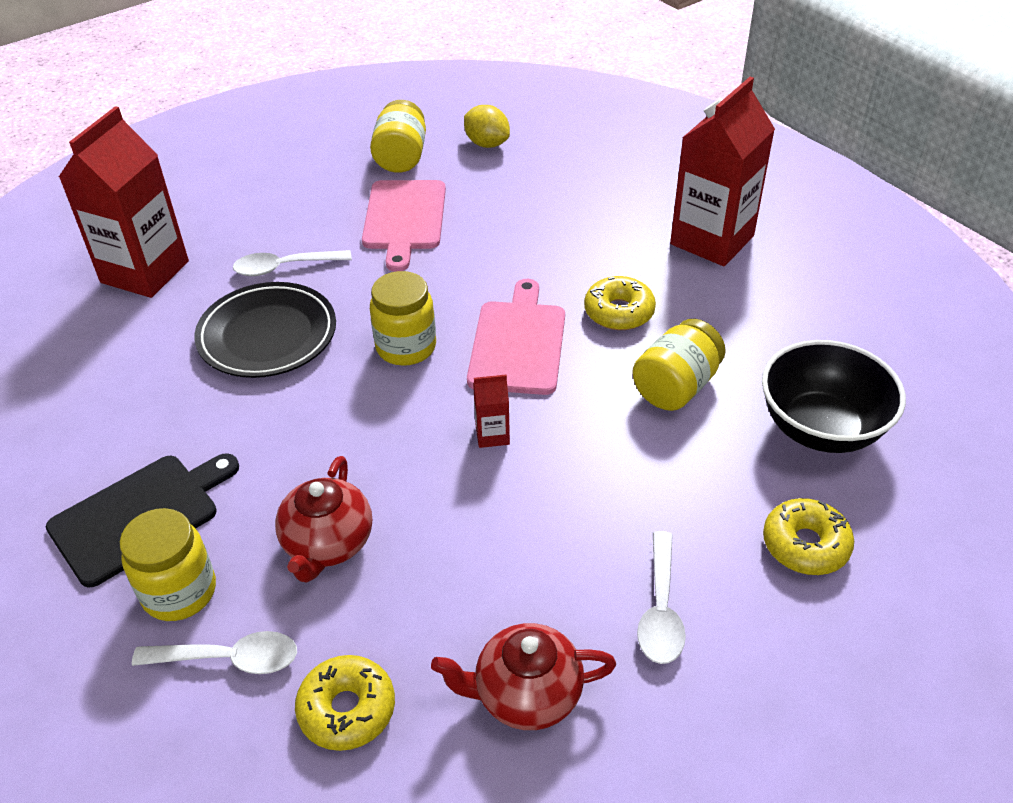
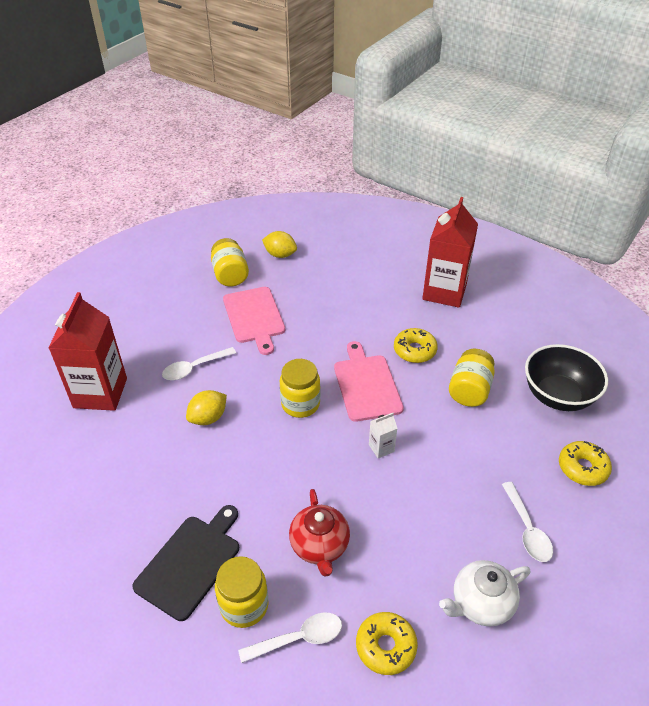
camera: 20 degrees left, 0 degrees up
(267, 335) = (208, 418): black plate -> yellow lemon
(492, 435) = (381, 448): red carton -> white carton
(525, 694) = (480, 603): red teapot -> white teapot

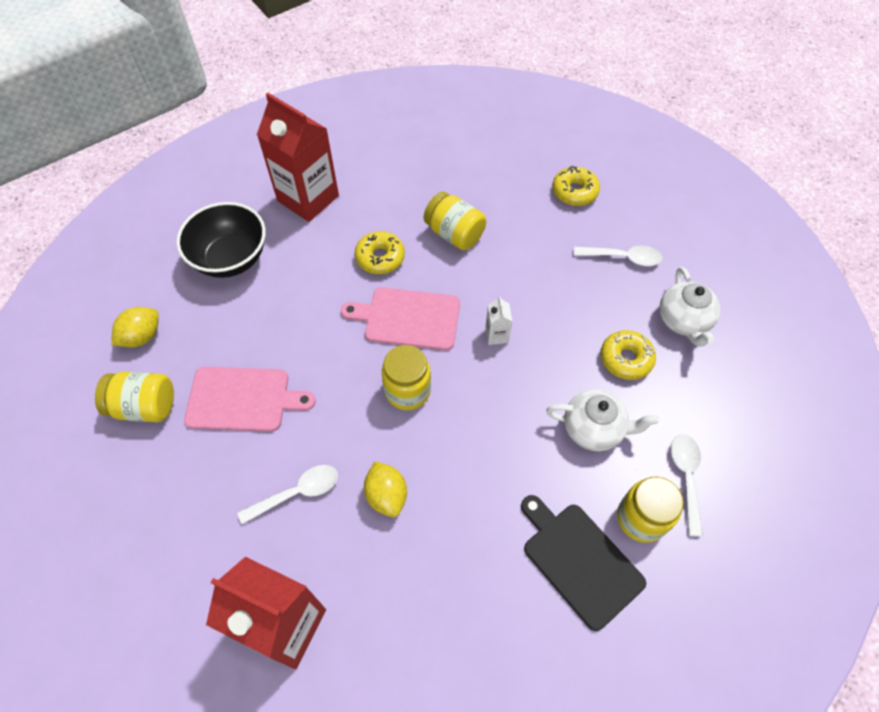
camera: 70 degrees left, 15 degrees up
(194, 368) = (297, 493): white spoon -> white spoon turned 105 degrees counterclockwise
(320, 546) = (594, 428): red teapot -> white teapot
(385, 646) = (707, 407): yellow donut -> yellow donut (626, 359)
(558, 396) = (490, 171): black bowl -> black bowl (231, 259)

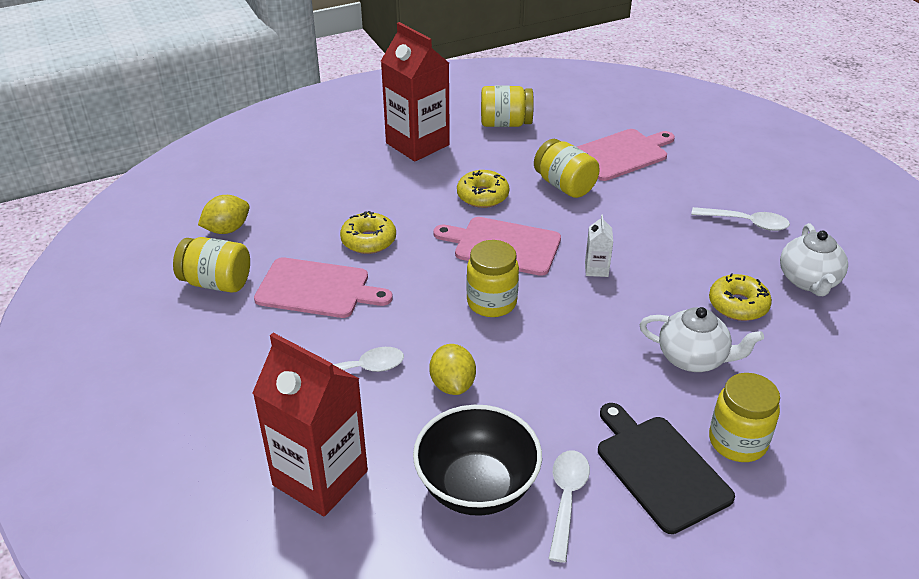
camera: 10 degrees right, 20 degrees down
(231, 259) = (330, 181): black bowl -> black bowl (477, 487)
(388, 160) = (505, 123): none -> yellow jar
(502, 186) = (621, 154): none -> pink cutting board
(574, 192) = (700, 166): yellow donut -> yellow donut (368, 240)
(686, 477) = (795, 413): white spoon -> white spoon (566, 499)

